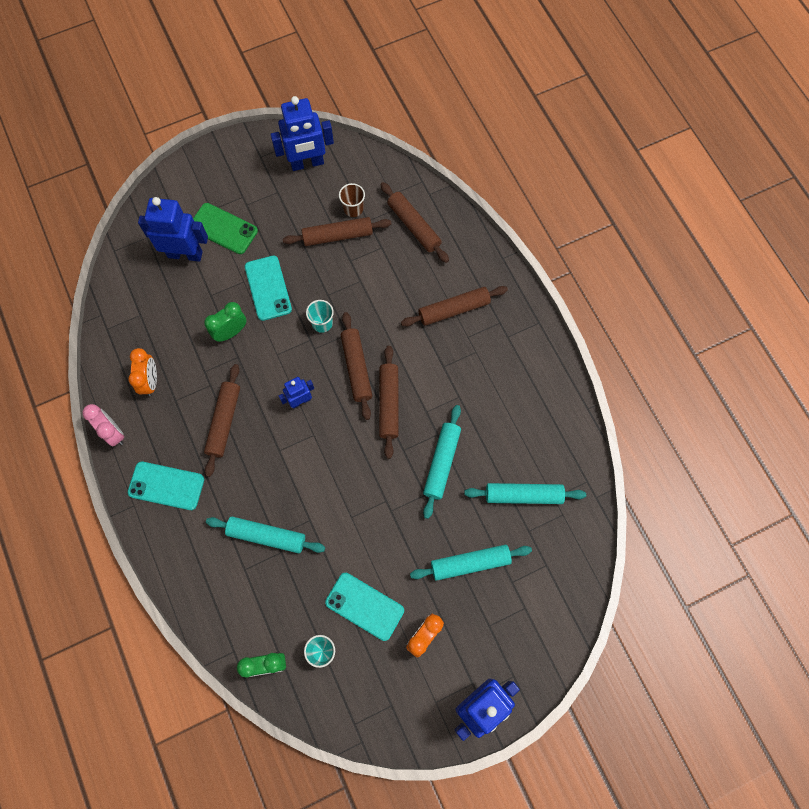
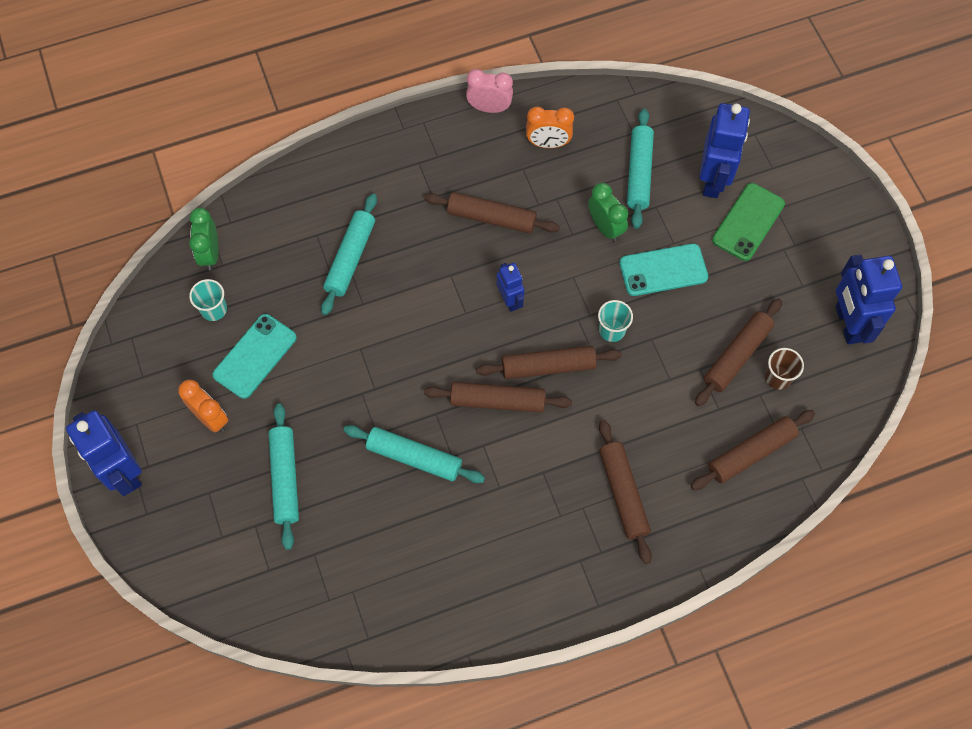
camera: 95 degrees right, 5 degrees down
(113, 432) = (489, 108): pink clock -> pink clock turned 135 degrees counterclockwise
(166, 486) = (421, 159): turquoise phone -> none
(337, 236) = (736, 355): brown rolling pin -> brown rolling pin turned 45 degrees clockwise
(523, 495) = (360, 553): turquoise rolling pin -> turquoise rolling pin (638, 173)

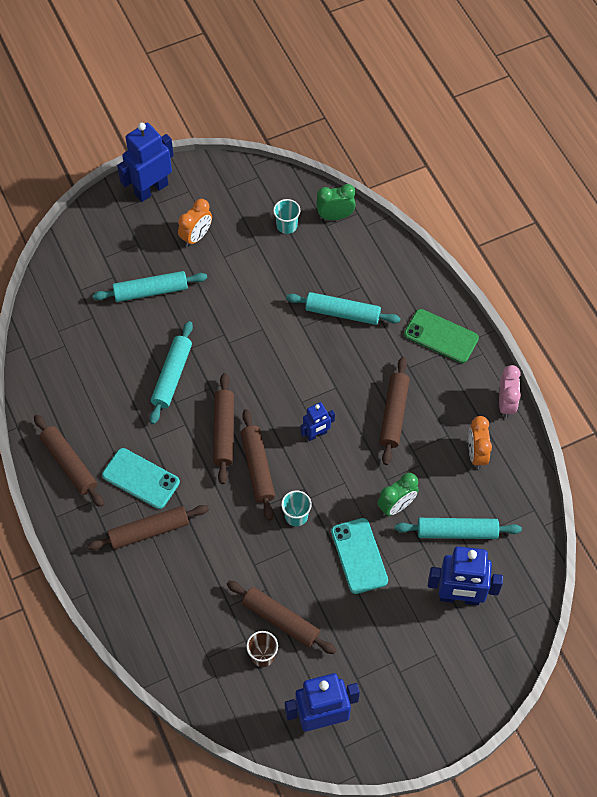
camera: 85 degrees right, 5 degrees down
(255, 356) = (249, 258): turquoise phone -> turquoise phone (141, 478)
(748, 222) = (418, 629): green phone -> green phone (441, 336)
(750, 453) = (190, 632): brown rolling pin -> brown rolling pin (69, 464)

